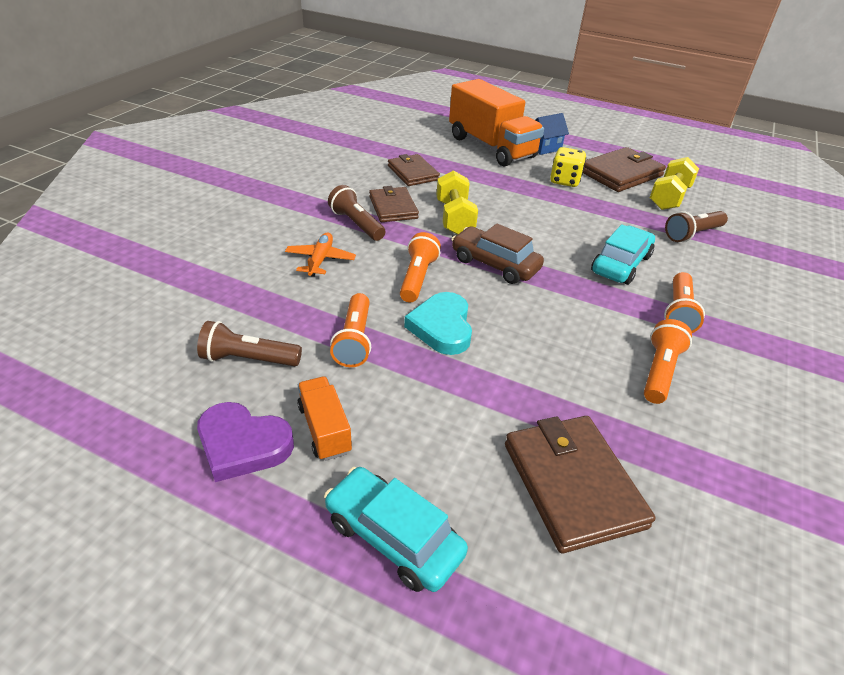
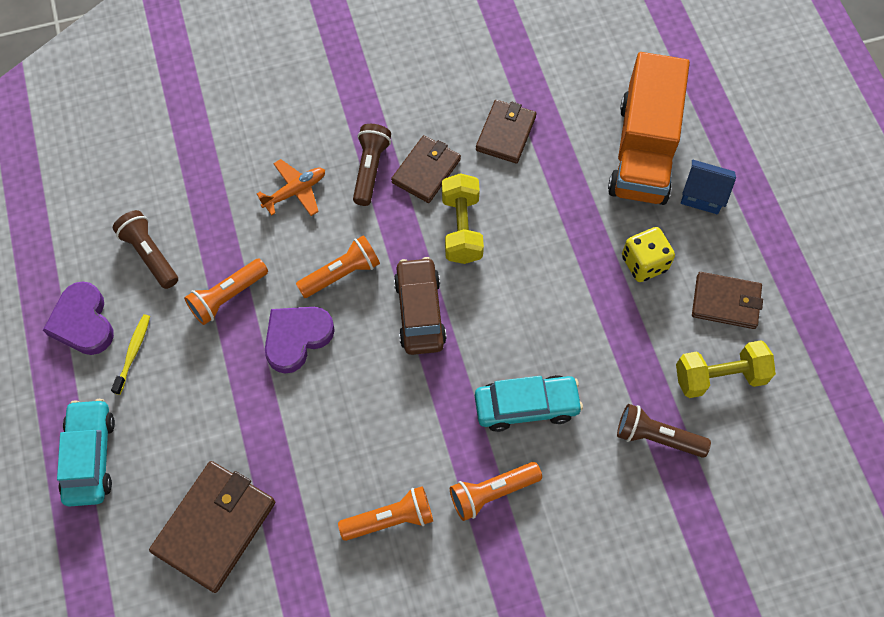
camera: 50 degrees right, 25 degrees up
(324, 429) = (133, 353): orange truck -> yellow toothbrush
(442, 327) = (297, 338): turquoise heart -> purple heart
(454, 218) = (462, 228): yellow dumbbell -> yellow dumbbell turned 45 degrees counterclockwise
(621, 174) = (726, 302): brown wallet -> brown wallet, size x0.66

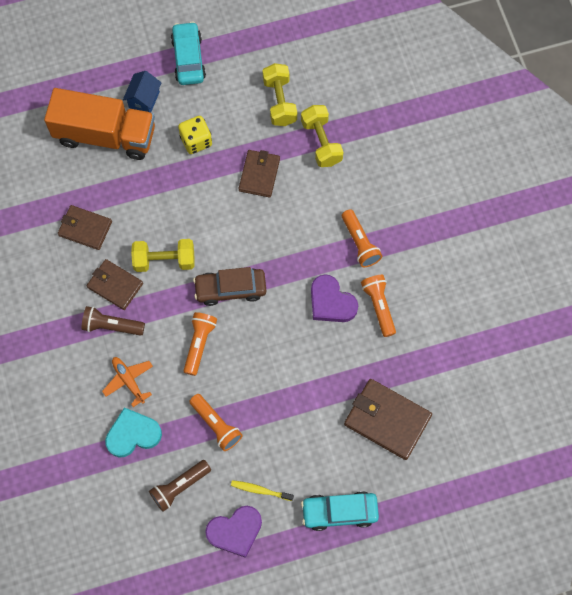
camera: 90 degrees left, 5 degrees up
(224, 199) = (133, 434): none -> turquoise heart
(297, 338) = (250, 373): purple heart -> purple heart (331, 302)
(341, 273) = (199, 344): orange flashlight -> orange flashlight turned 45 degrees clockwise
(526, 406) = (300, 220): turquoise car -> turquoise car (188, 58)
(656, 437) = (321, 142): brown flashlight -> yellow dumbbell
(726, 302) = (226, 93): brown wallet -> brown wallet (259, 174)

